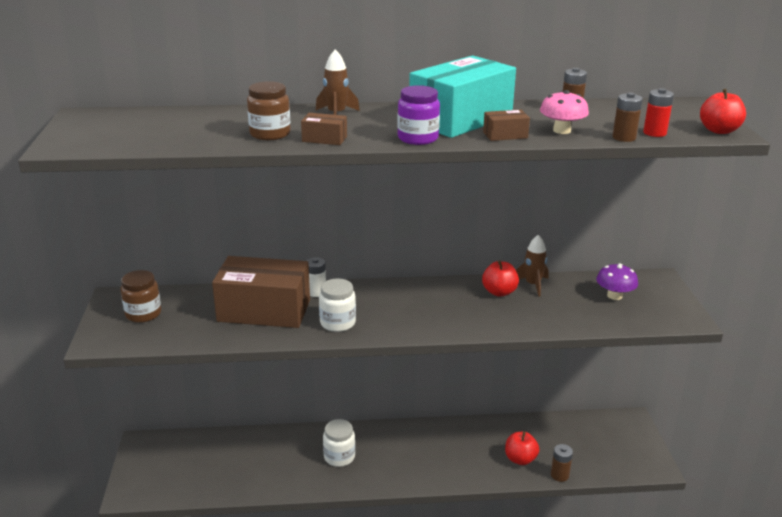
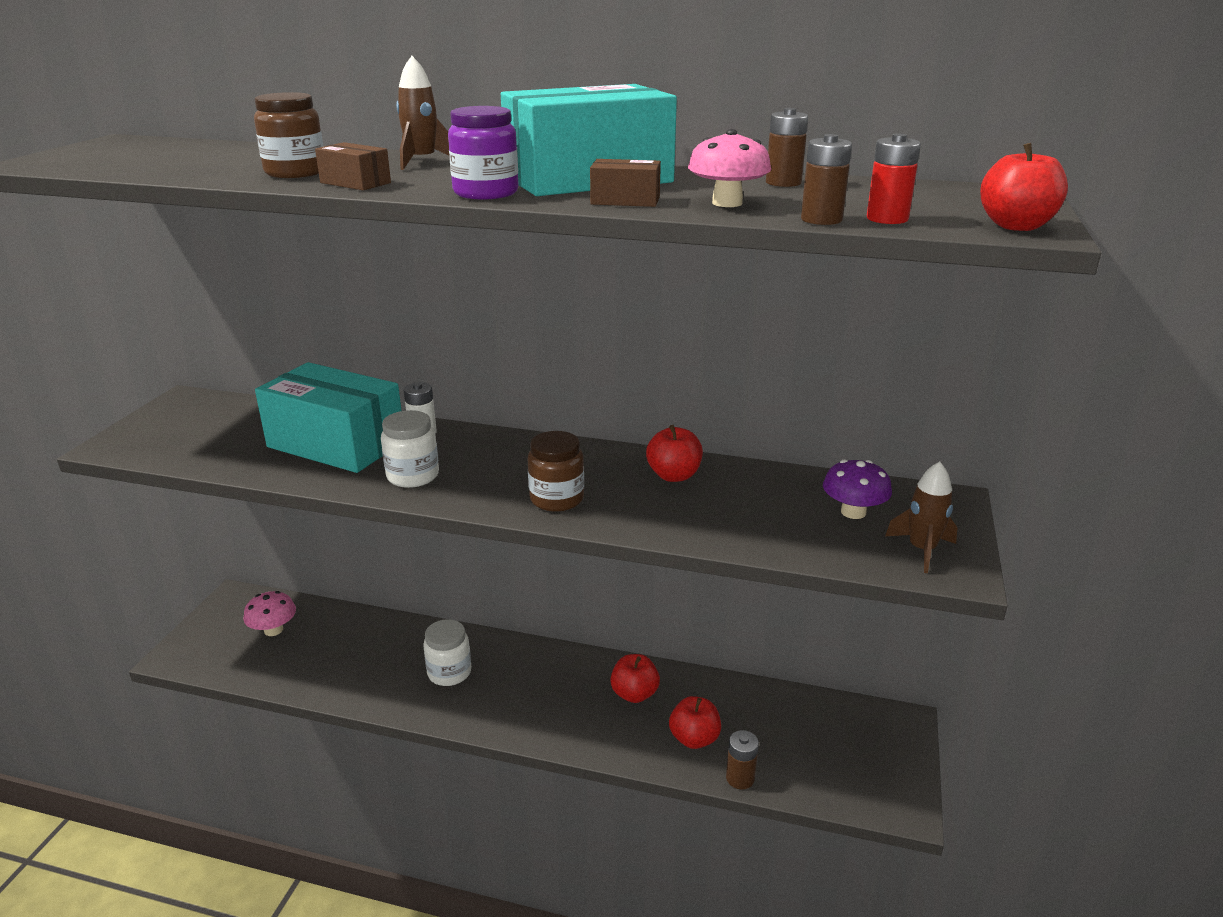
camera: 20 degrees right, 0 degrees up
(143, 314) = (194, 423): brown jar -> brown jar (557, 499)
(190, 458) = (273, 630): none -> pink mushroom
(264, 310) = (336, 444): brown box -> turquoise box
(468, 441) = (634, 694): none -> red apple
(532, 285) = (733, 474): brown rocket -> brown rocket (922, 550)

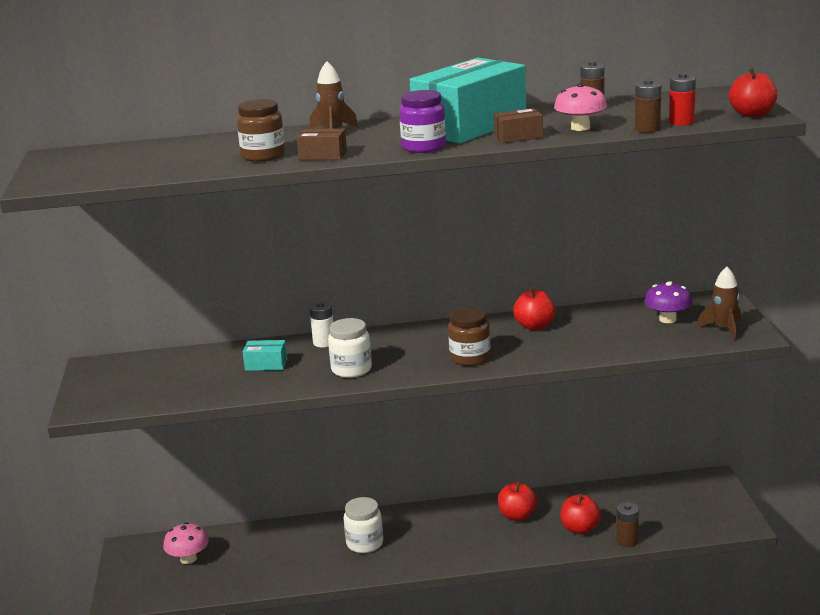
camera: 20 degrees left, 5 degrees down
(336, 444) = (266, 364): turquoise box -> turquoise box, size x0.41

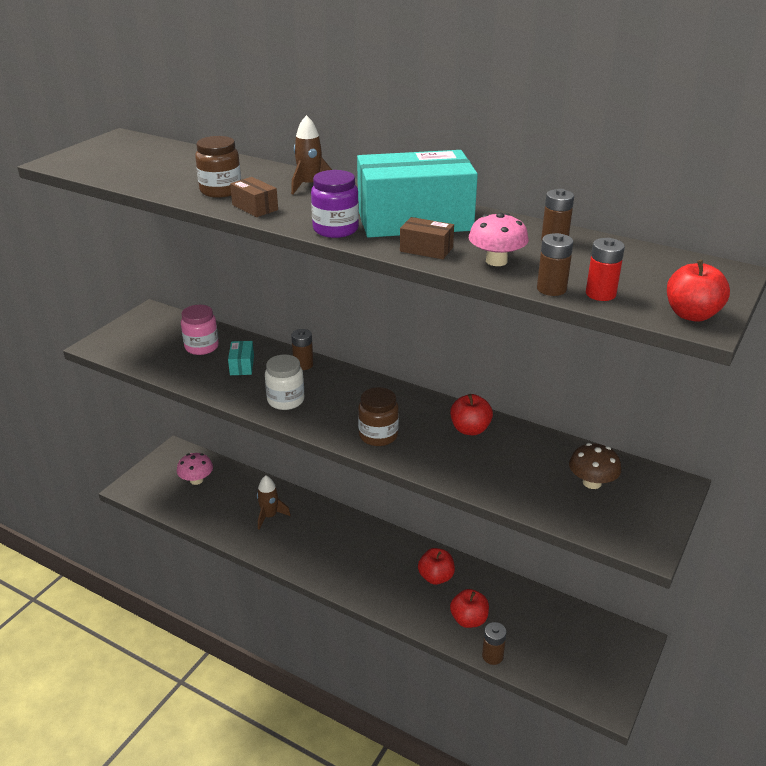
camera: 35 degrees right, 10 degrees up
(200, 368) = (201, 347): none -> pink jar
(266, 364) = (242, 365): turquoise box -> turquoise box turned 45 degrees clockwise
(324, 342) = (303, 365): white battery -> brown battery
(365, 543) = (308, 535): white jar -> none
(667, 319) = (592, 482): purple mushroom -> brown mushroom
(724, 329) = (629, 523): brown rocket -> brown rocket (269, 516)

